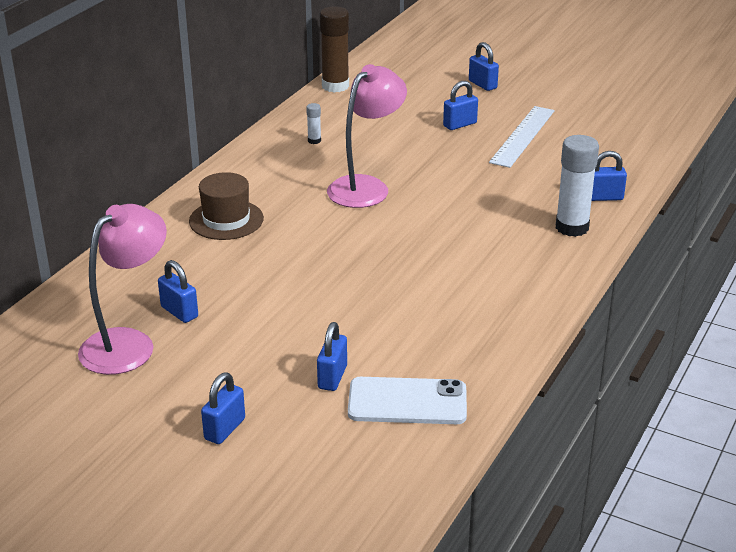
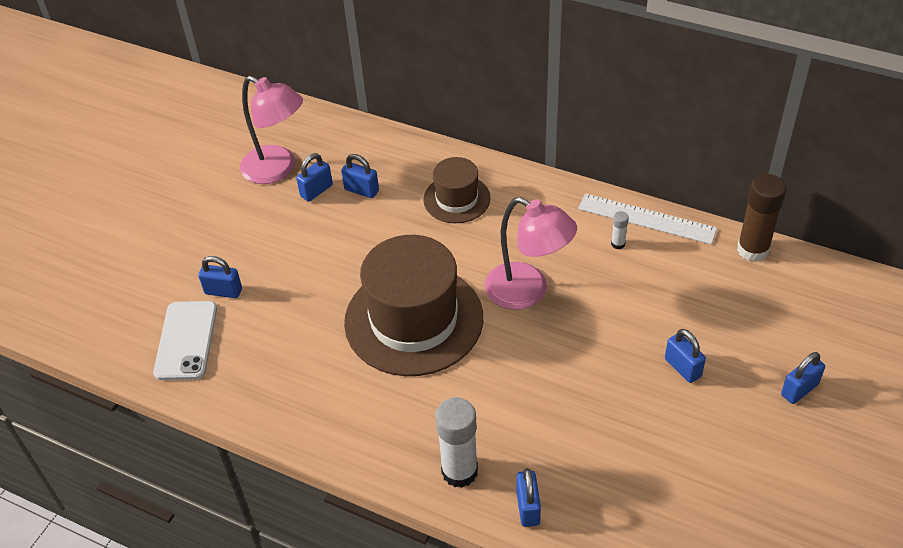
camera: 90 degrees right, 15 degrees up
(225, 429) = (171, 236): blue padlock -> blue padlock (361, 190)
(393, 248) = (413, 320): none -> brown hat
(522, 136) = (666, 430): white ruler -> white ruler (646, 218)

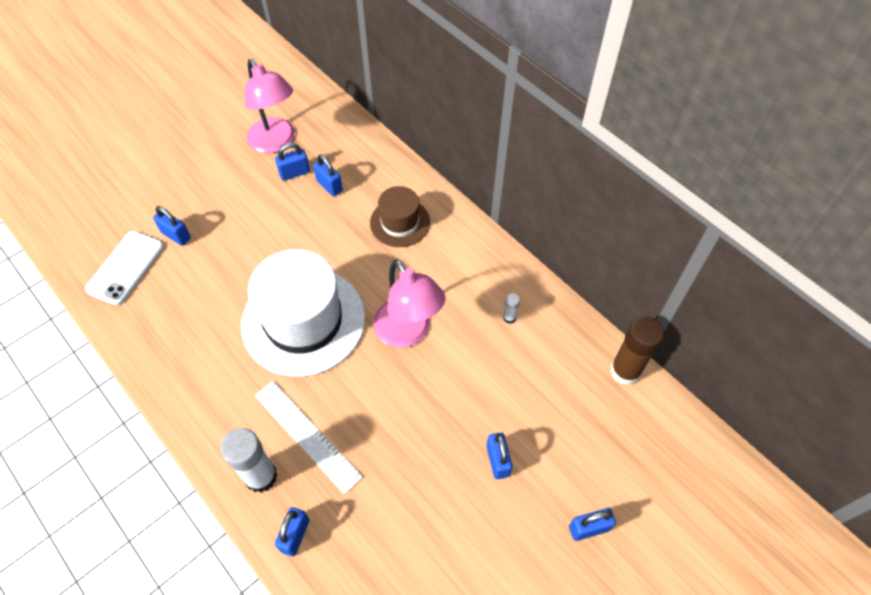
camera: 20 degrees right, 10 degrees up
(413, 320) = (303, 320): brown hat -> white hat
(646, 218) = (548, 303): white ruler -> white ruler (307, 435)

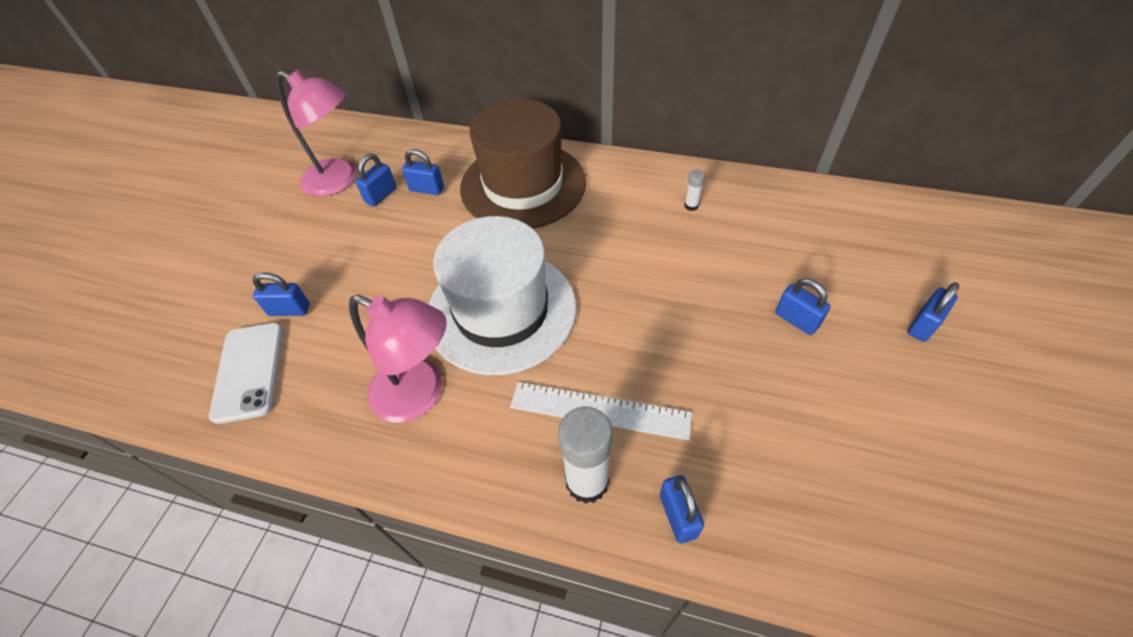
camera: 30 degrees left, 5 degrees down
(400, 222) = (523, 185): brown hat -> brown hat, size x1.89
(408, 333) = (614, 265): pink lamp -> pink lamp (420, 395)
(625, 371) = (821, 194): brown glue stick -> none

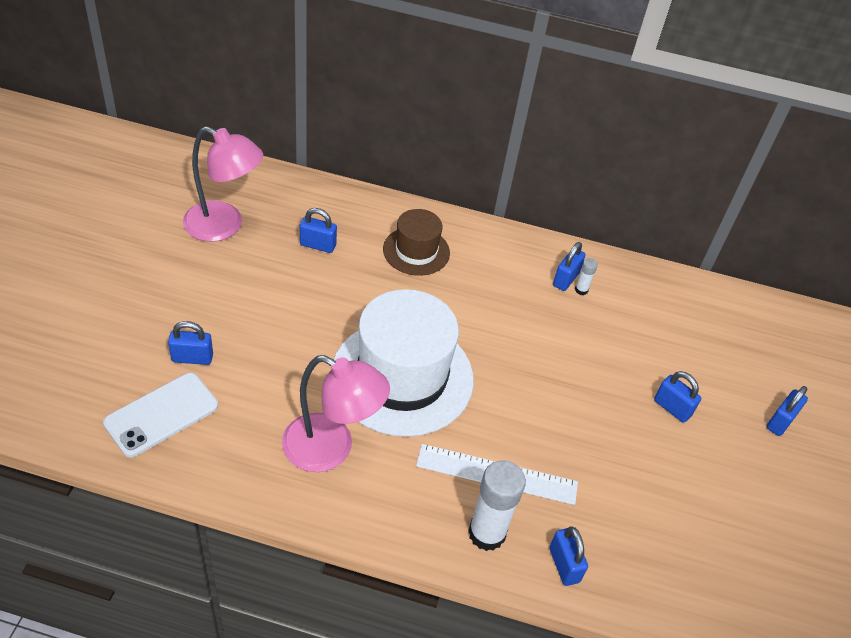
camera: 10 degrees left, 5 degrees down
(249, 371) = (162, 414): white phone -> white phone turned 60 degrees clockwise
(381, 195) = (271, 247): blue padlock -> blue padlock (565, 279)
(523, 185) = (416, 251): brown hat -> brown hat, size x0.53

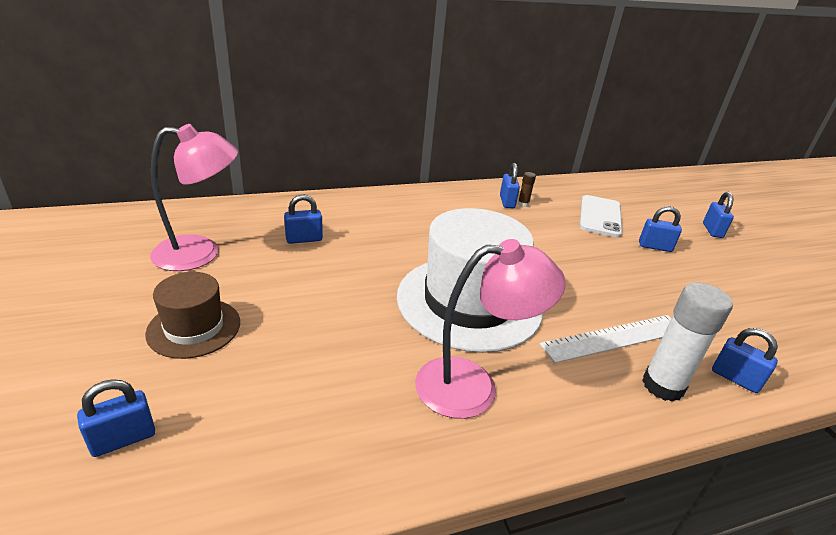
camera: 30 degrees left, 15 degrees down
(162, 414) = (268, 443): white phone -> white phone (600, 216)
(192, 358) = (258, 371): blue padlock -> blue padlock (123, 439)
(416, 251) = (388, 218): brown hat -> brown hat (194, 327)
(581, 290) = (523, 204): white glue stick -> brown glue stick

